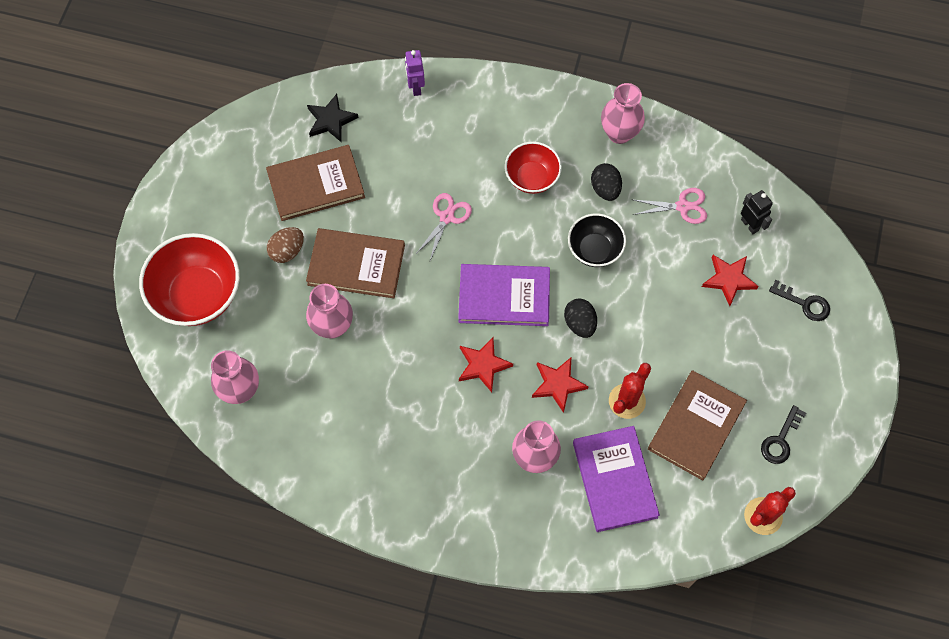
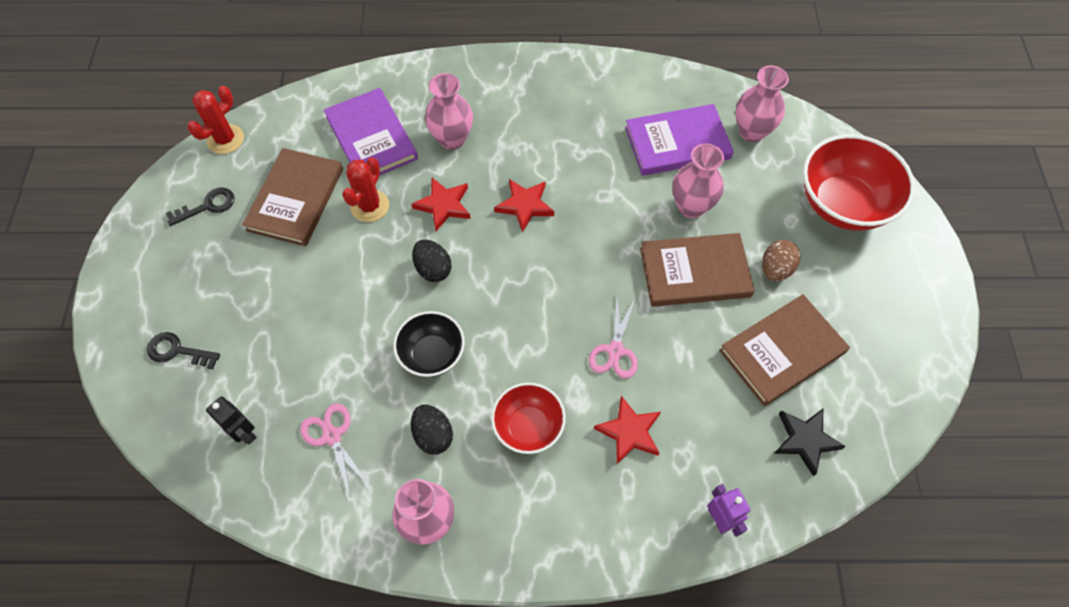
camera: 165 degrees right, 5 degrees down
(504, 297) = (522, 277): purple book -> purple book (677, 143)
(682, 206) = (332, 436): pink scissors -> pink scissors turned 75 degrees clockwise
(729, 279) = (268, 357): red star -> red star (629, 432)
(780, 440) = (207, 206): black key -> black key turned 45 degrees clockwise

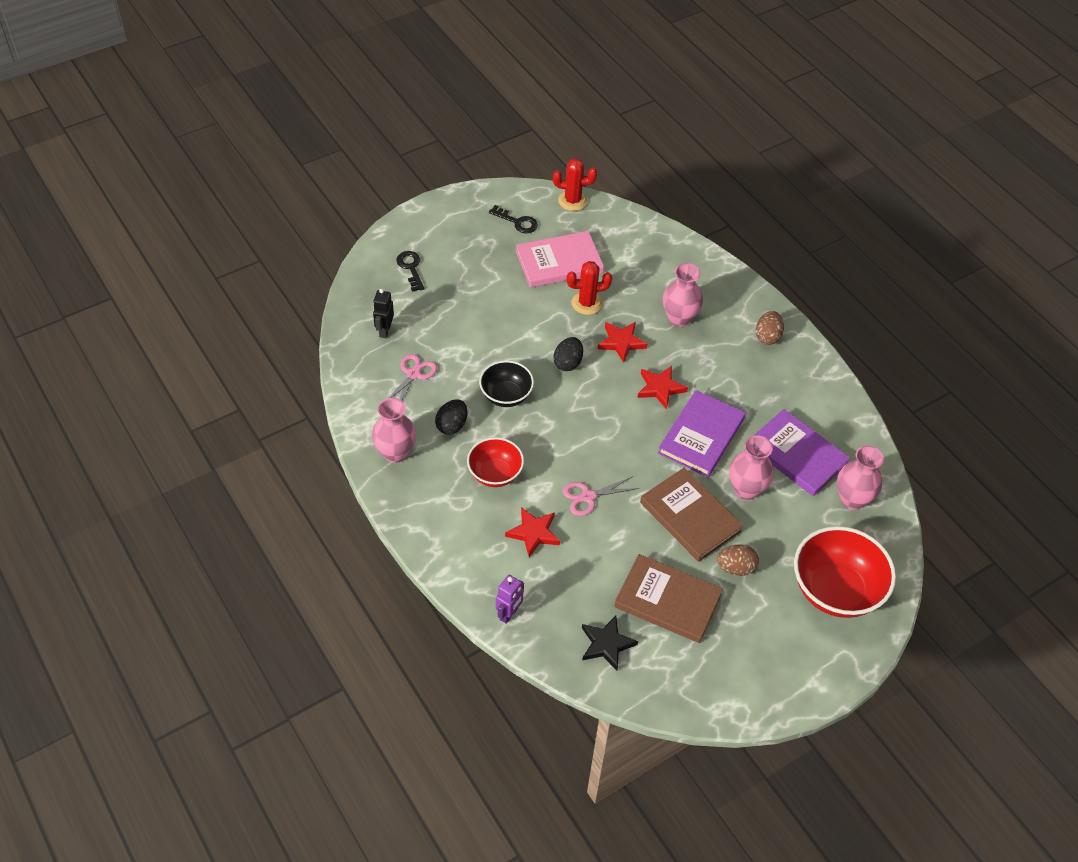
camera: 55 degrees right, 10 degrees down
(295, 199) = (559, 262): brown book -> pink book
(371, 138) = (640, 274): purple book -> purple book (701, 436)
(527, 83) = (767, 336): none -> brown egg

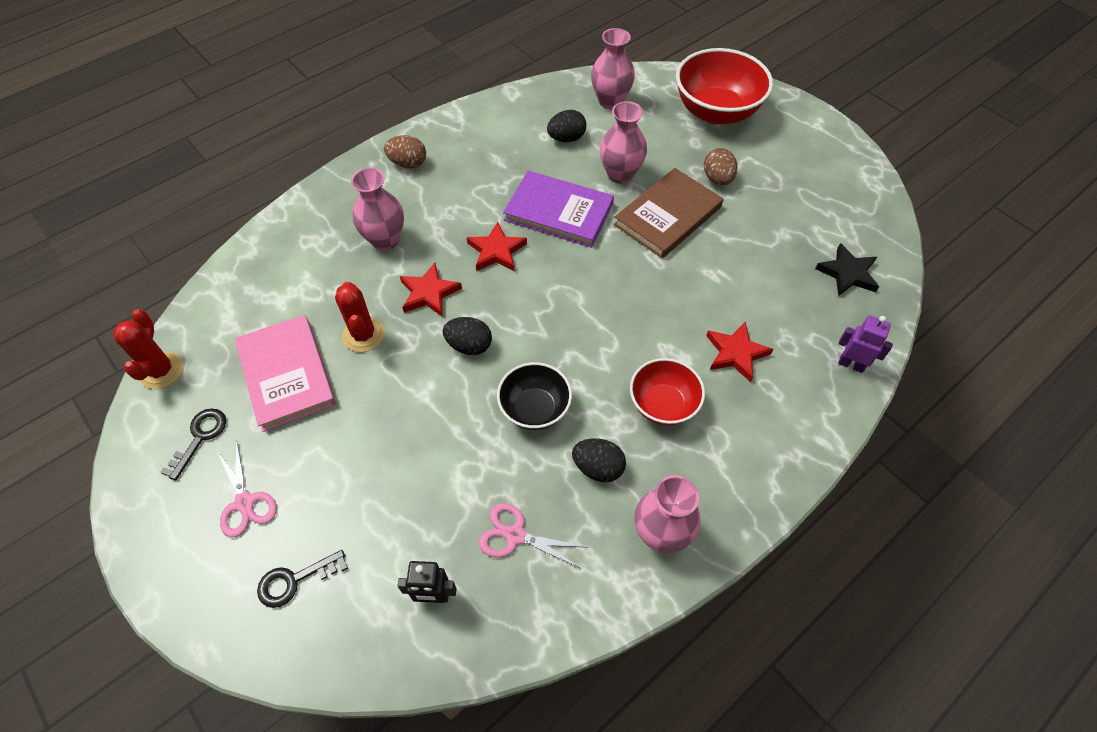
camera: 95 degrees left, 5 degrees up
(588, 496) = (668, 305): pink scissors -> pink scissors (245, 502)
(667, 600) = (776, 228): brown book -> none
(797, 455) = (566, 138): purple book -> black egg

